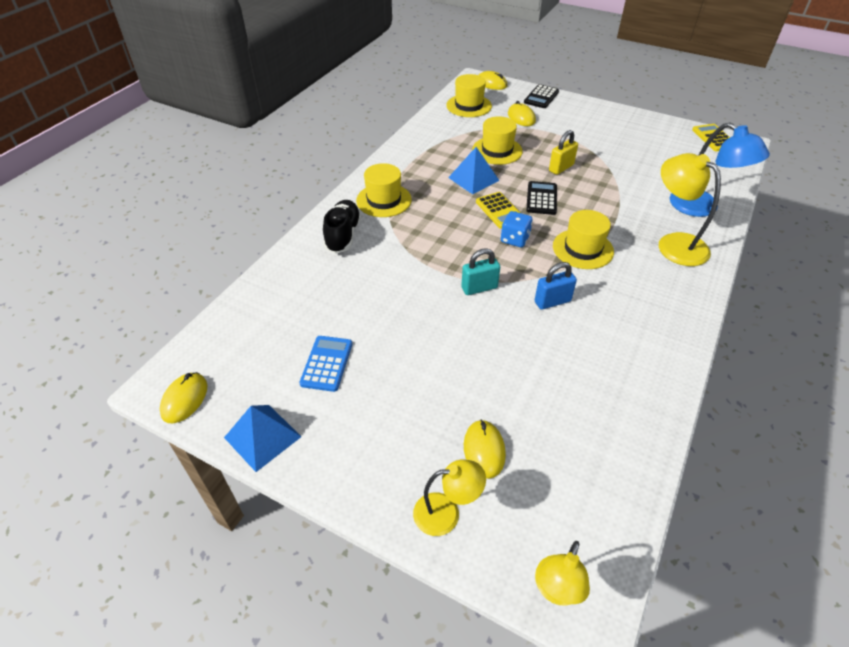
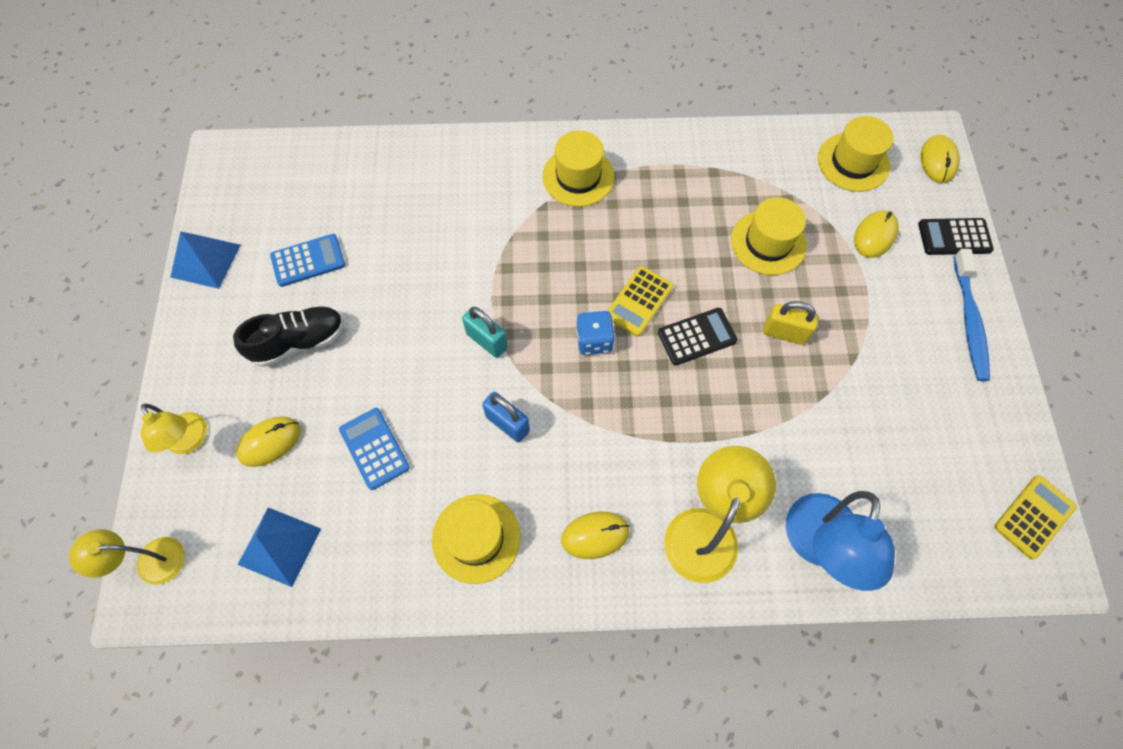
camera: 60 degrees right, 20 degrees up
(184, 399) = (217, 181): yellow mouse -> yellow mouse (595, 535)
(343, 235) = (493, 173): black shoe -> black shoe (299, 342)
(473, 179) = (685, 245): blue pyramid -> blue pyramid (279, 546)
(530, 382) = (374, 448): none -> blue calculator
(583, 249) = (624, 422): yellow hat -> yellow hat (476, 538)
(594, 112) = (969, 321): none -> blue toothbrush

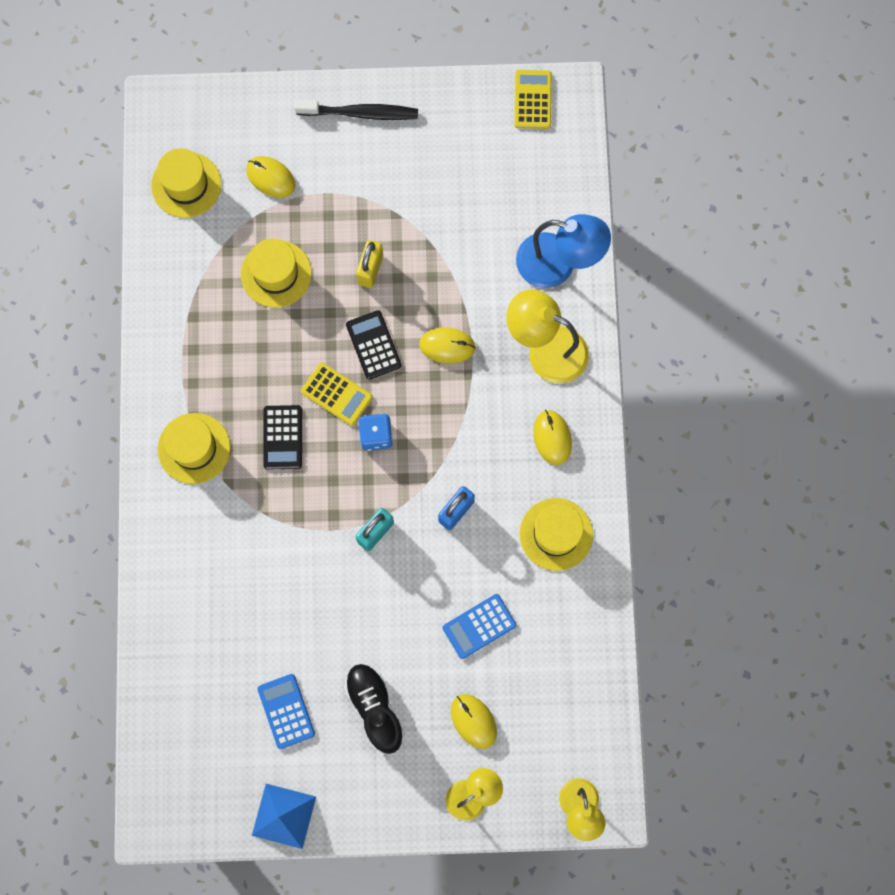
camera: 90 degrees left, 10 degrees up
(279, 546) = (565, 698): blue pyramid -> none
(938, 161) = (188, 107): yellow mouse -> yellow mouse (447, 346)
(954, 237) = (274, 109): black calculator -> black calculator (283, 437)
(969, 321) = (360, 113): blue toothbrush -> black toothbrush
(1033, 517) = (532, 100): yellow calculator -> yellow calculator turned 45 degrees clockwise

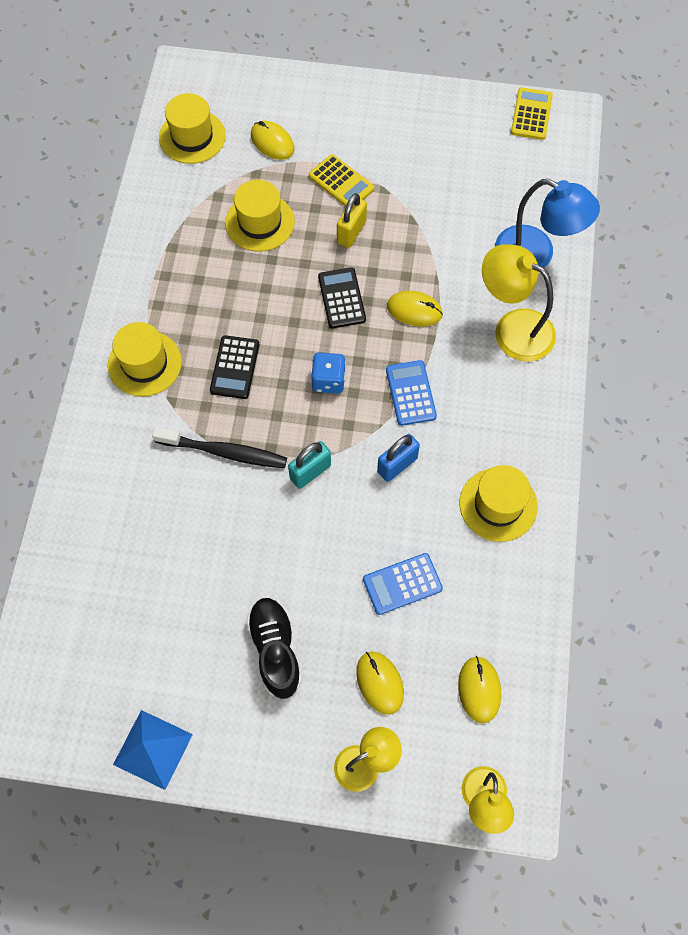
camera: 10 degrees right, 10 degrees down
(286, 711) = (180, 636): blue calculator -> blue calculator (410, 393)
(336, 394) = (296, 336): yellow calculator -> yellow calculator (341, 182)
(360, 113) = (367, 102): black toothbrush -> black toothbrush (224, 452)
(552, 438) = (507, 411): yellow mouse -> yellow mouse (479, 689)

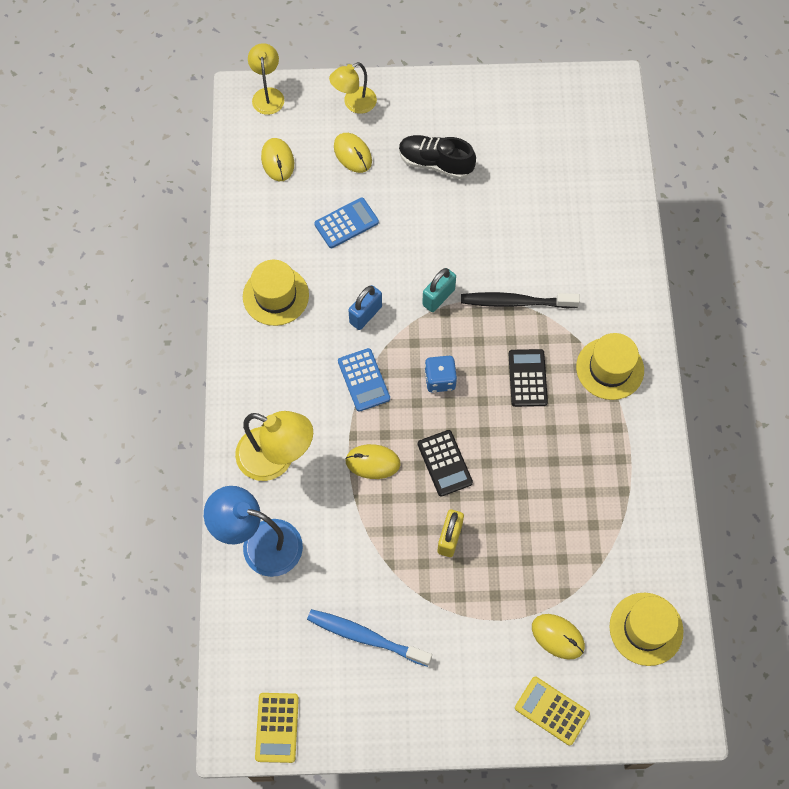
camera: 170 degrees right, 0 degrees up
(152, 749) = (507, 89): blue pyramid -> none
(260, 222) = (545, 534): yellow hat -> none
(275, 650) = (435, 163): black shoe -> black shoe turned 135 degrees clockwise
(341, 182) = (472, 597): yellow calculator -> yellow calculator (551, 711)
(445, 167) = (365, 637): none -> blue toothbrush

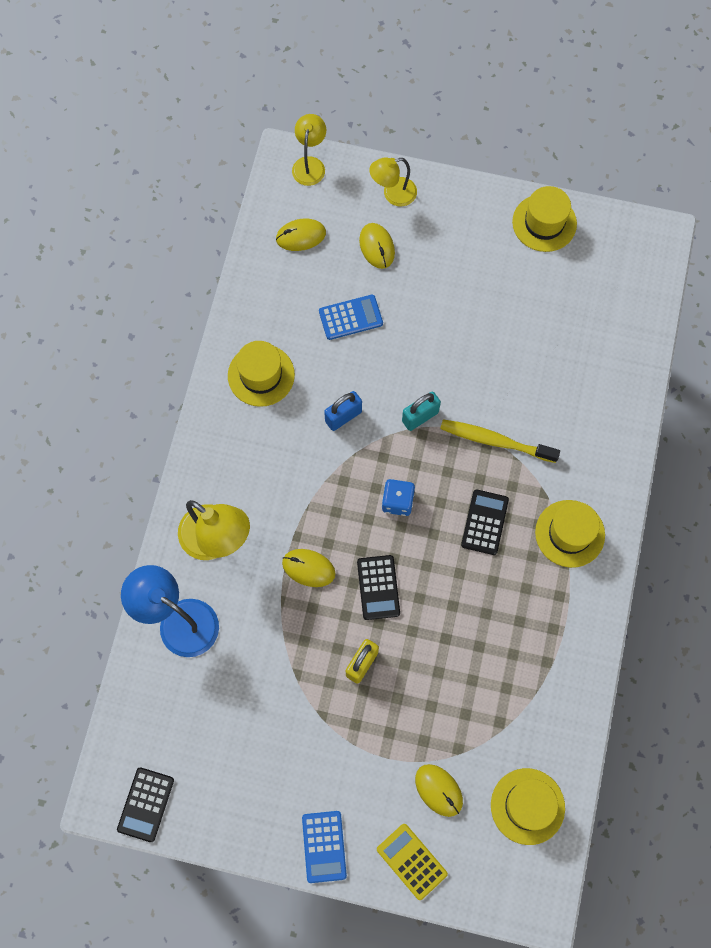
camera: 15 degrees right, 5 degrees up
(277, 161) = (301, 236): yellow mouse -> yellow mouse turned 75 degrees clockwise
(277, 727) = (146, 804): yellow calculator -> black calculator
(364, 380) = (323, 483): blue calculator -> blue calculator (324, 846)
(365, 637) = (253, 739): blue toothbrush -> none
(435, 163) = (456, 276): black shoe -> none
(502, 97) = (544, 223): none -> yellow hat
(515, 302) = (495, 441): black toothbrush -> yellow toothbrush

